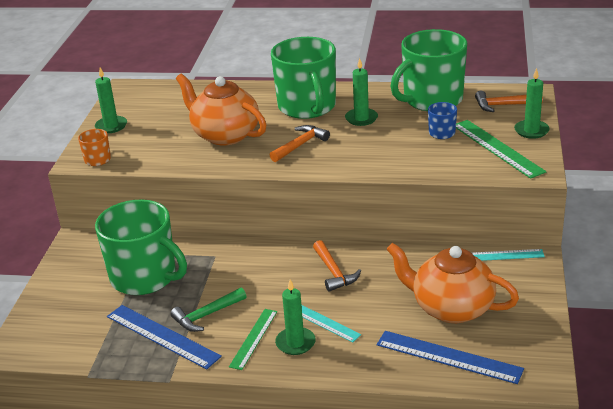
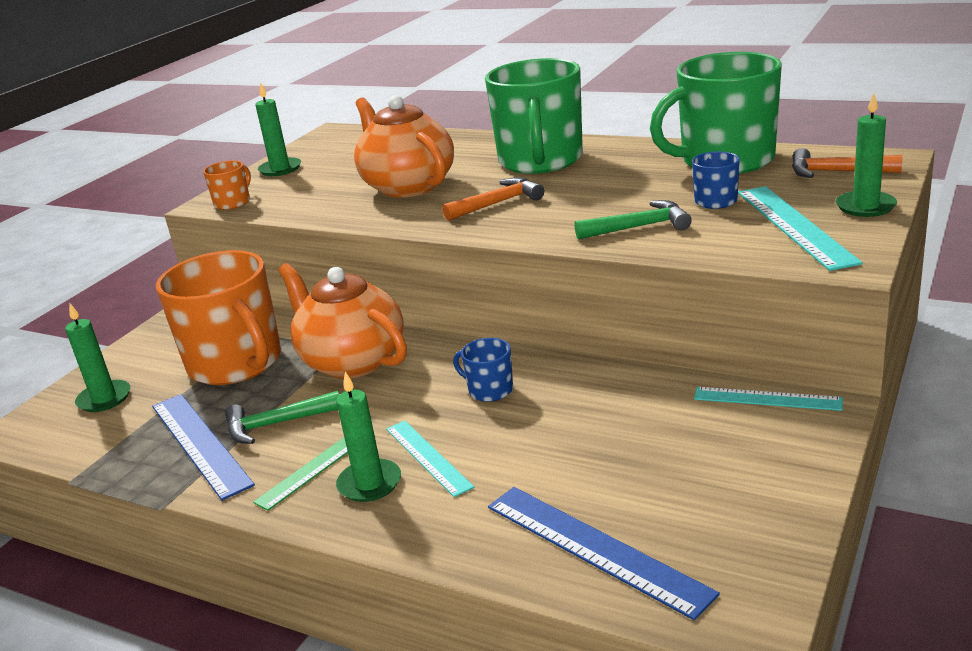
camera: 20 degrees right, 5 degrees down
(145, 277) = (236, 363): green mug -> orange mug
(334, 272) = (489, 390): orange hammer -> blue mug
(361, 118) = (606, 177): green candle -> green candle (104, 399)
(405, 157) = (639, 227): none -> green hammer
(451, 308) = (641, 468): orange teapot -> orange teapot (352, 361)
(497, 148) = (794, 225): green ruler -> turquoise ruler

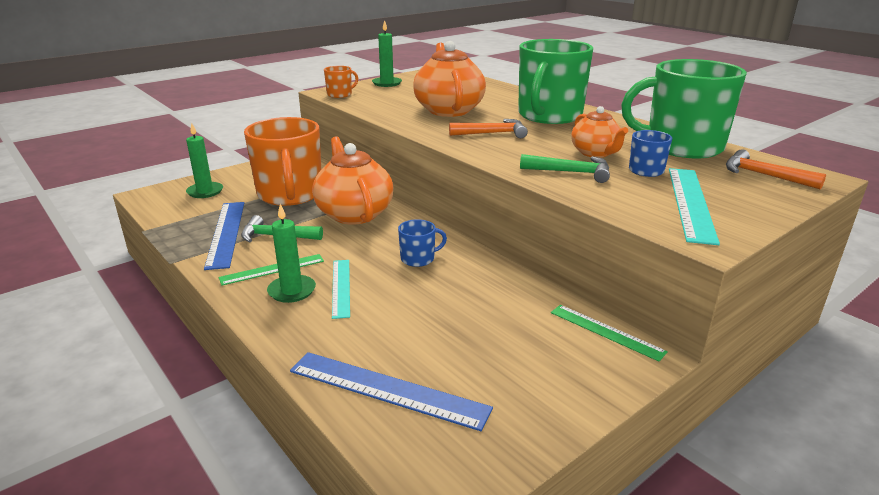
camera: 20 degrees right, 0 degrees up
(489, 390) = (418, 258): blue mug -> blue mug turned 105 degrees clockwise
(595, 548) = (387, 389): blue ruler -> blue ruler turned 45 degrees counterclockwise
(642, 195) = (595, 153): none -> orange teapot
(767, 399) = (606, 331): turquoise ruler -> green ruler
(865, 206) = (764, 205): green candle -> none

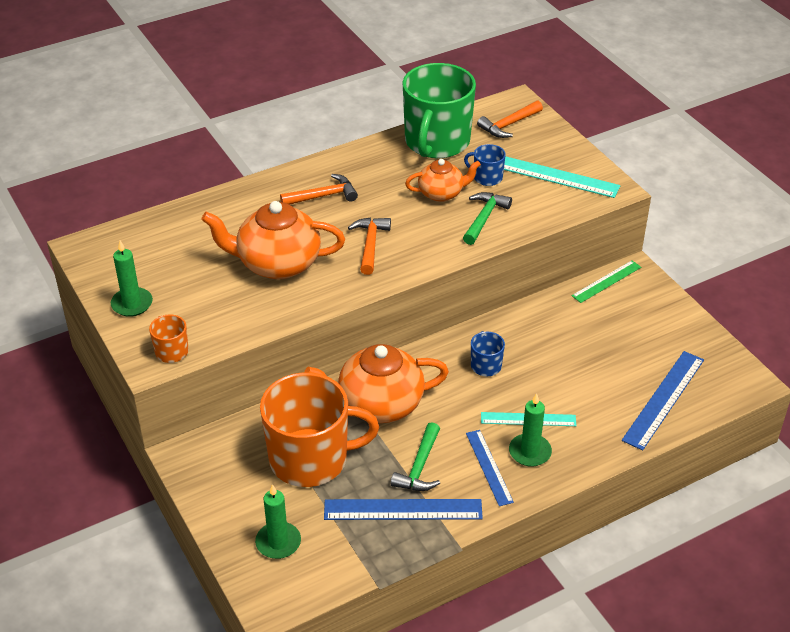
camera: 80 degrees left, 15 degrees up
(272, 269) = (489, 467): green ruler -> blue ruler
(549, 115) = (323, 196): green mug -> orange hammer

